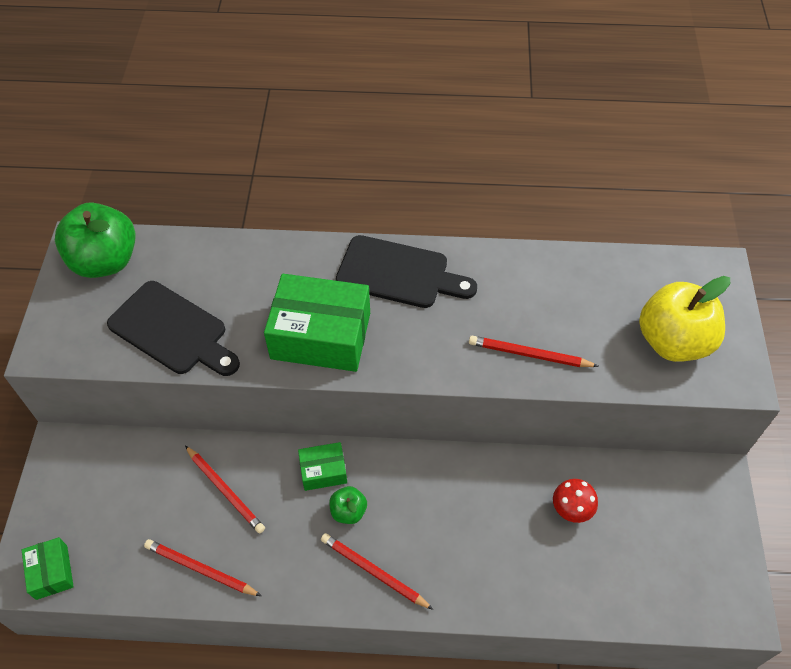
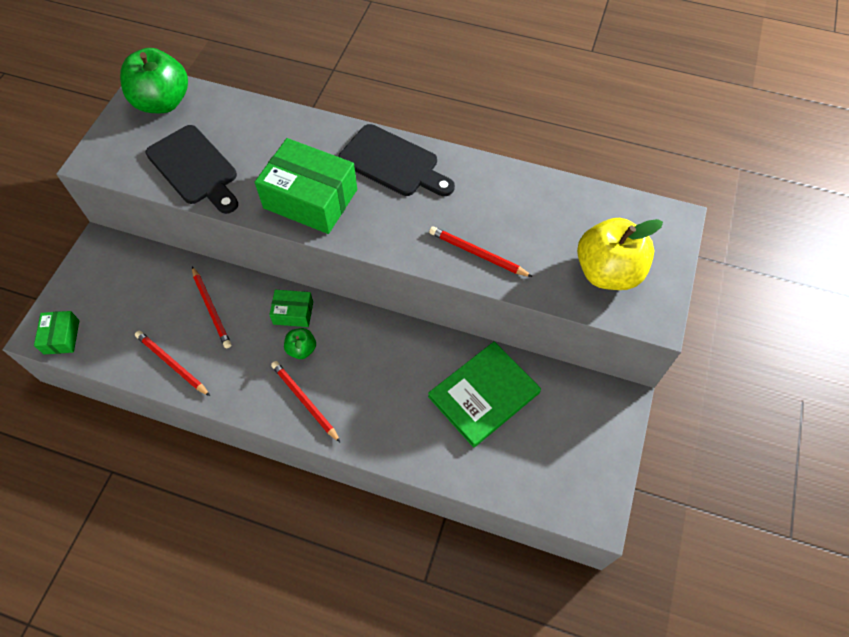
camera: 15 degrees right, 5 degrees up
(571, 510) = (484, 395): red mushroom -> green book

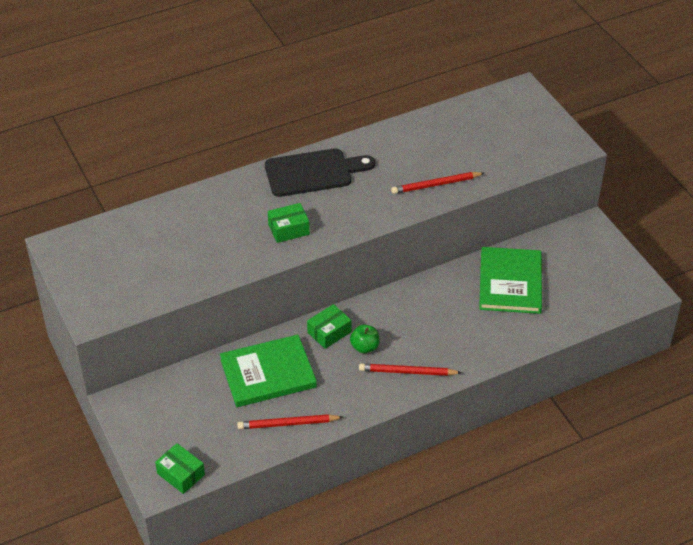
camera: 45 degrees left, 15 degrees down
(163, 102) = (89, 248): green apple -> none
(195, 168) = (179, 268): black cutting board -> none
(211, 309) = (268, 373): red pencil -> green book
(310, 199) = (288, 229): green box -> green box, size x0.50
(607, 272) = (520, 142): yellow apple -> none

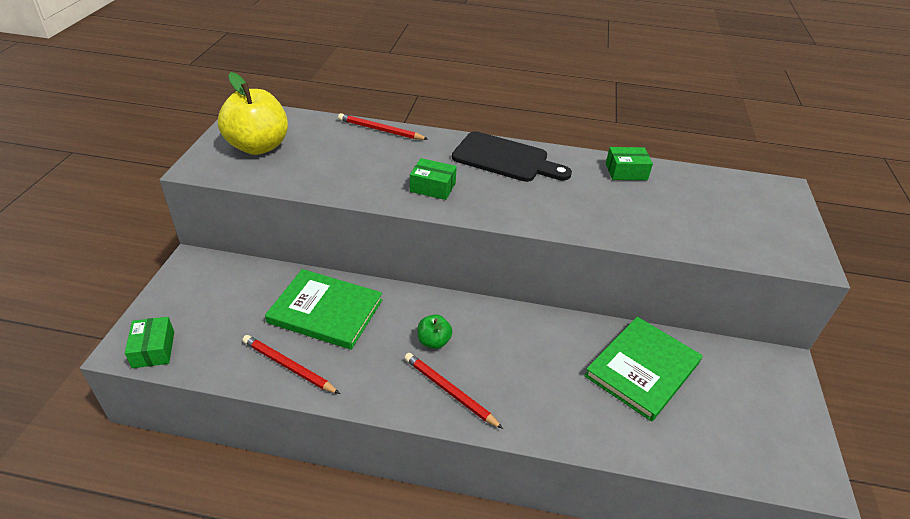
camera: 35 degrees right, 5 degrees down
(113, 272) = (258, 146): none -> yellow apple
(329, 332) = (416, 309): green box -> green box (626, 172)
(436, 184) = (614, 221): red pencil -> red pencil (380, 130)

